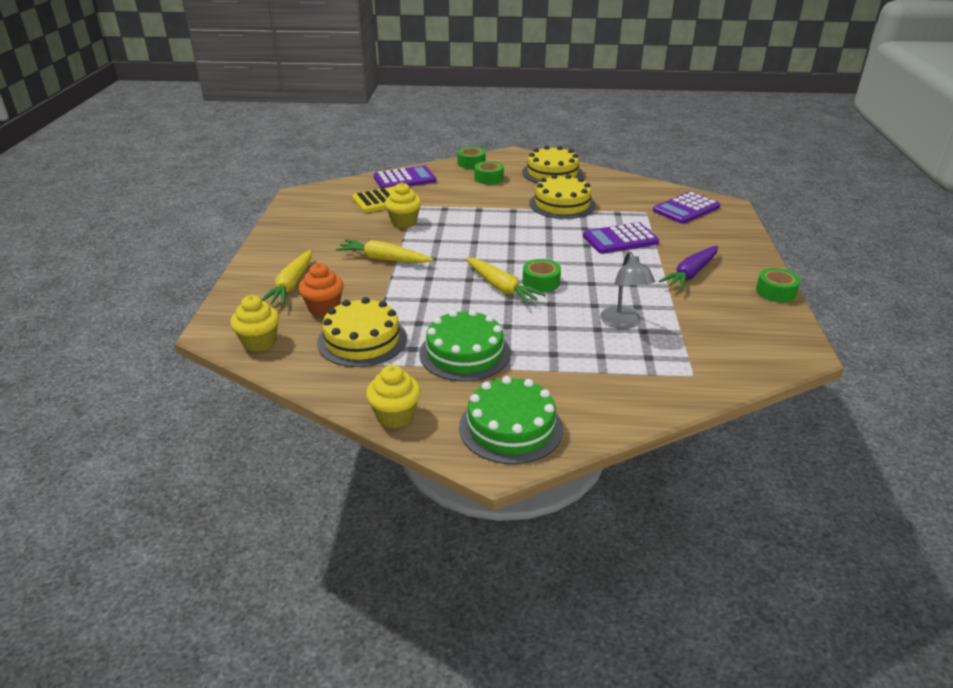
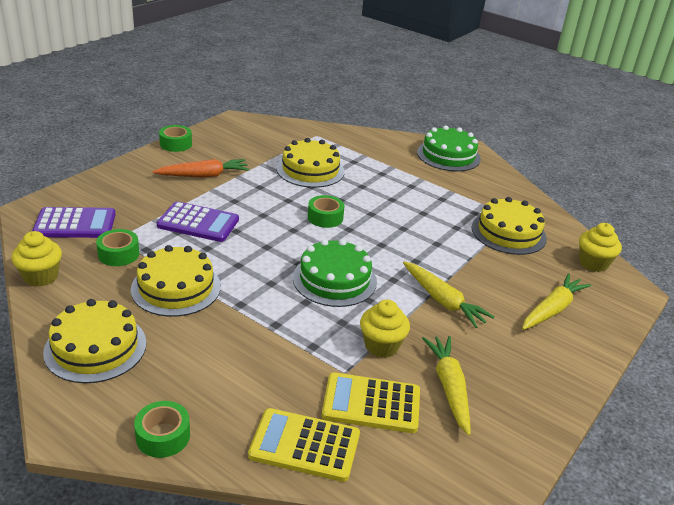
camera: 150 degrees left, 0 degrees up
(324, 308) = (529, 271): orange cupcake -> none
(395, 416) = (511, 183): yellow cupcake -> yellow cupcake (41, 277)
(404, 179) = (304, 445): purple calculator -> yellow calculator
(465, 353) = (440, 196): green cake -> green cake (334, 279)
(489, 178) = (188, 381): green tape -> green tape (118, 254)
(501, 288) = (363, 226): yellow carrot -> yellow carrot (449, 387)
(623, 323) = (310, 170): grey lamp -> yellow cake
(690, 274) = (204, 175): purple carrot -> orange carrot

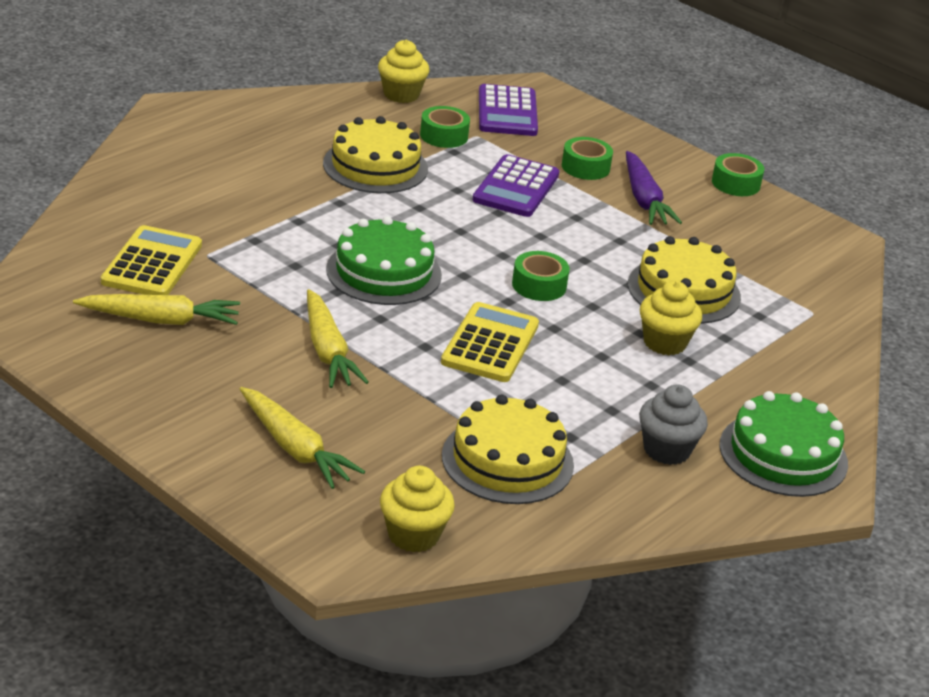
camera: 95 degrees right, 0 degrees up
(95, 347) = (279, 121): yellow cake -> none
(163, 436) = (147, 149): green tape -> green tape (585, 167)
(204, 175) = (644, 199): orange carrot -> purple carrot
(304, 445) = (108, 217): yellow calculator -> yellow calculator (490, 344)
(381, 346) = (245, 286): yellow cupcake -> yellow cupcake (664, 343)
(443, 301) = (327, 351): yellow carrot -> yellow carrot turned 75 degrees counterclockwise
(466, 185) = (666, 450): none -> grey cupcake

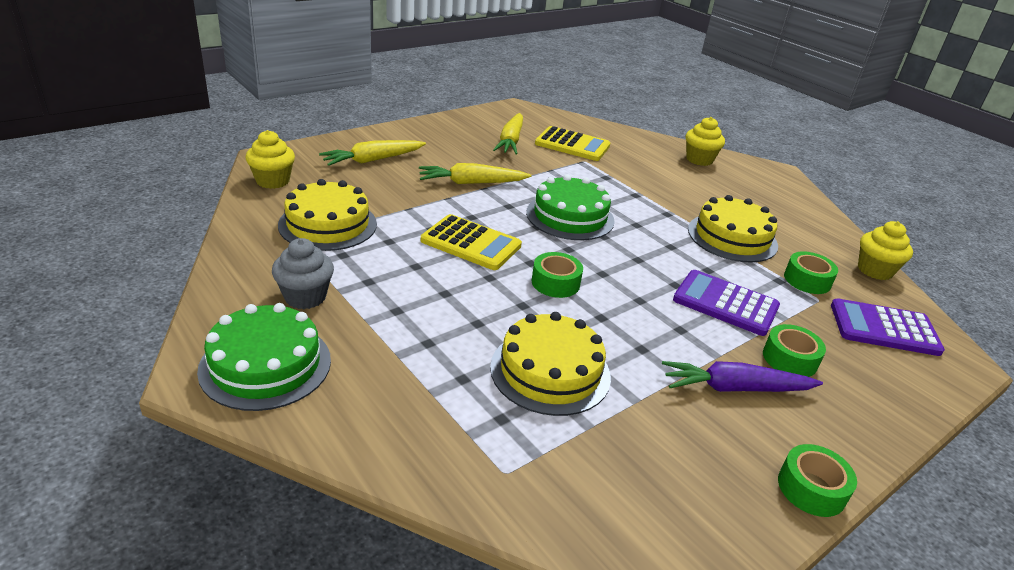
camera: 100 degrees right, 0 degrees up
(664, 343) = (459, 335): yellow cupcake -> yellow cupcake (699, 160)

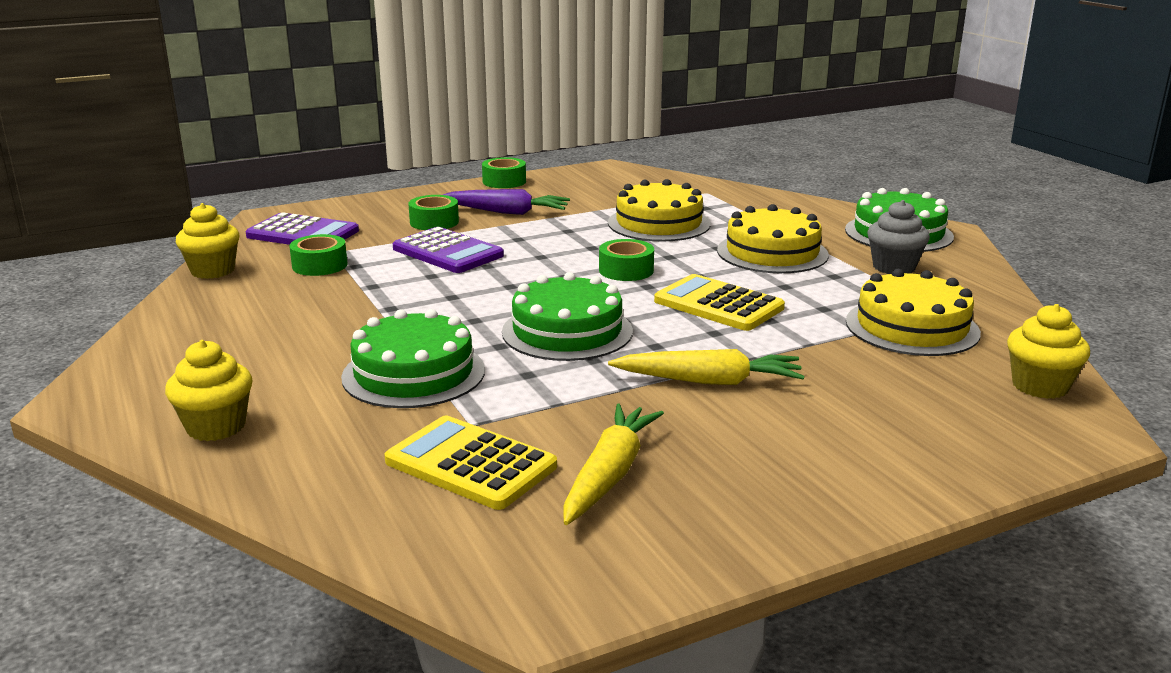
camera: 165 degrees left, 10 degrees down
(372, 160) = (895, 425): yellow carrot -> none
(638, 186) = (413, 373): none -> green cake
(732, 237) = (350, 304): yellow cake -> yellow cake (772, 252)

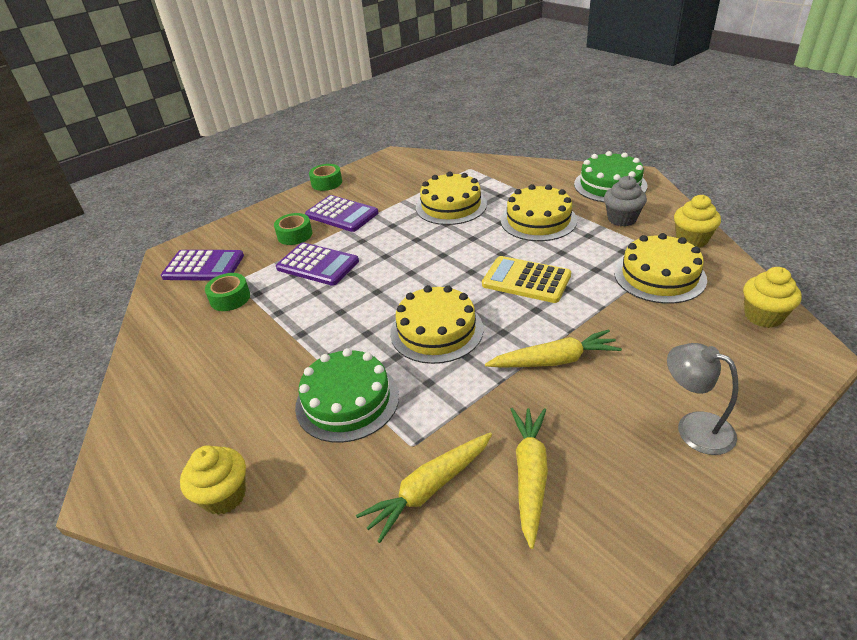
camera: 10 degrees left, 15 degrees up
(213, 271) = (151, 321): yellow cupcake -> yellow cupcake (692, 239)
(471, 464) = (429, 489): yellow calculator -> yellow carrot
(506, 212) = (341, 214): purple carrot -> purple calculator
(567, 331) = (436, 330): green cake -> yellow cake
(626, 270) = (449, 258): green tape -> none
(864, 470) = (694, 427): none -> grey lamp

